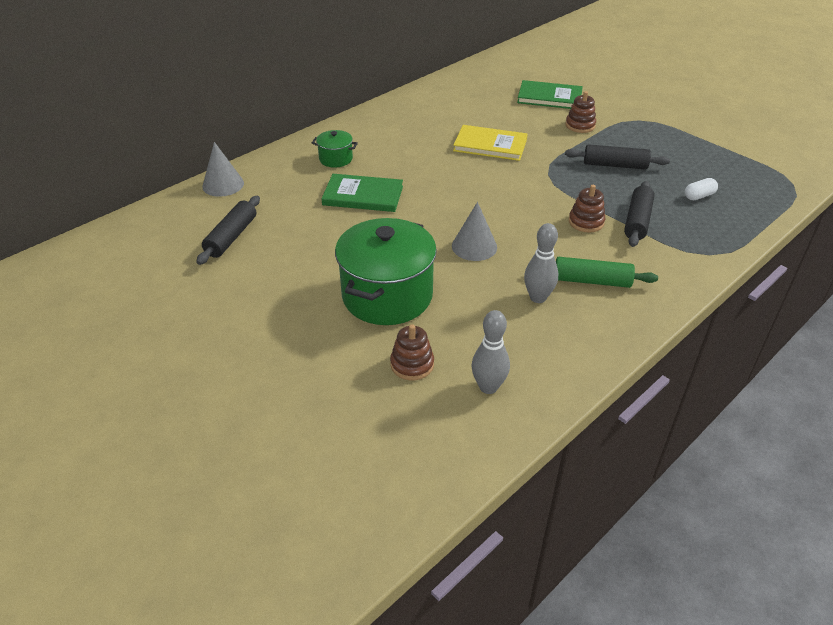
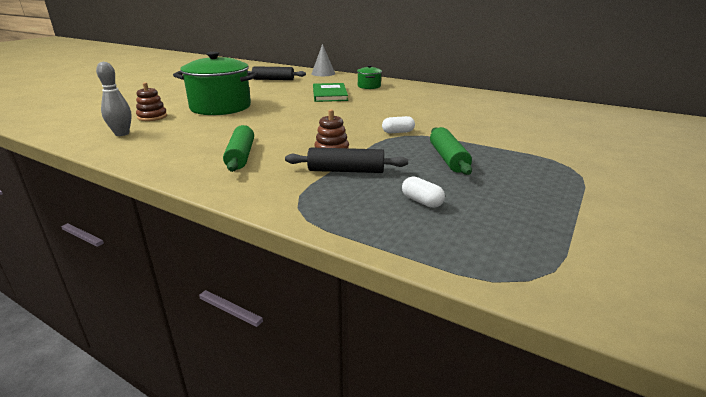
camera: 75 degrees right, 15 degrees down
(474, 246) = (280, 121): grey cone -> none
(490, 145) = (431, 116): yellow book -> none
(538, 175) = (398, 132): none -> white capsule
(538, 297) = (217, 140): grey bowling pin -> none
(549, 97) = (553, 129): green book -> none
(580, 125) = (513, 142): brown stacking toy -> none
(615, 165) = (448, 158): black rolling pin -> green rolling pin

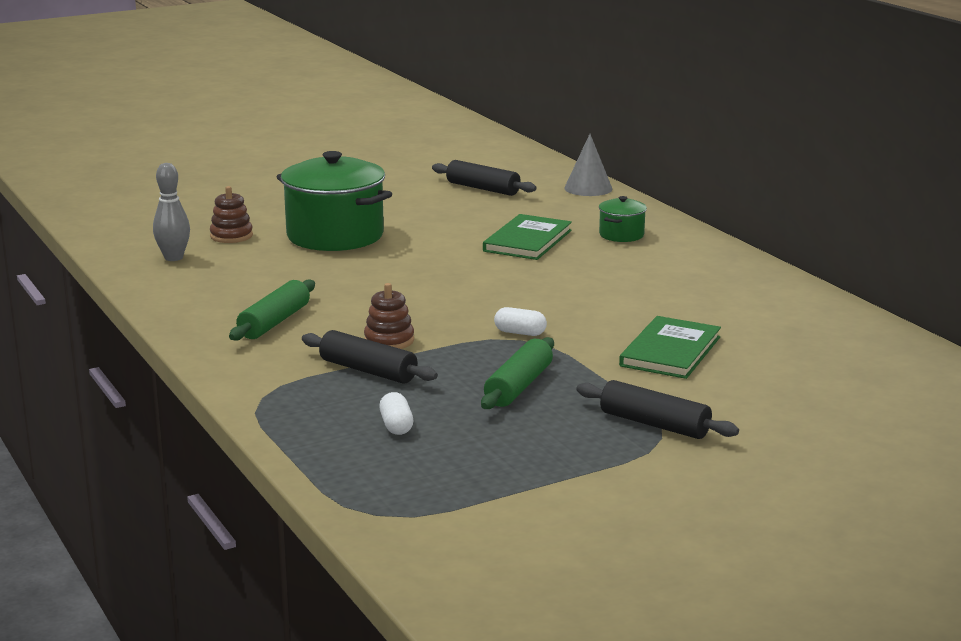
camera: 30 degrees right, 5 degrees down
(484, 125) = (670, 351): none -> green book
(553, 161) = (654, 424): none -> black rolling pin

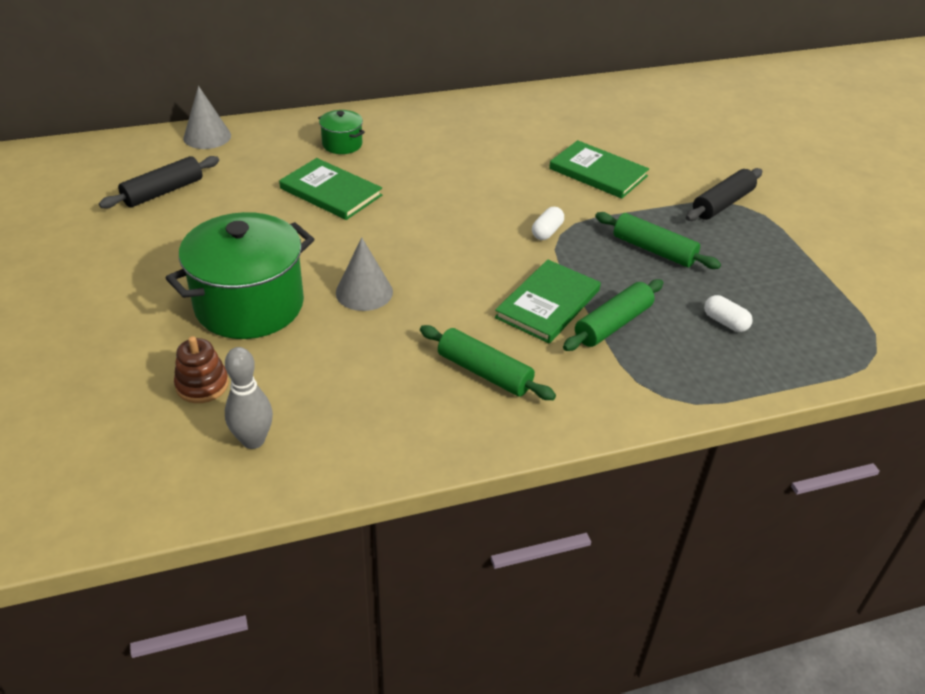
camera: 80 degrees left, 20 degrees up
(368, 371) = (613, 324): black rolling pin -> green rolling pin
(372, 270) = (364, 292): none -> grey cone
(389, 340) = (548, 304): brown stacking toy -> green book
(396, 426) = (725, 322): white capsule -> white capsule turned 45 degrees clockwise

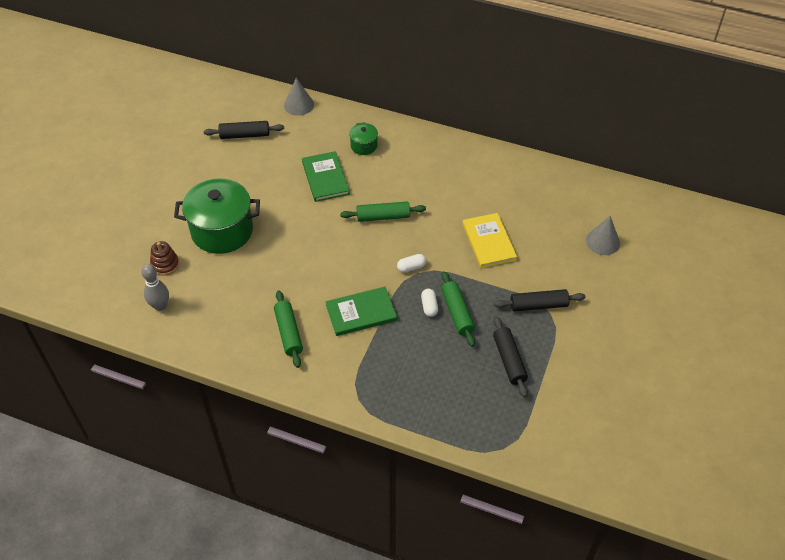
camera: 40 degrees right, 10 degrees up
(364, 292) = (280, 253): grey cone -> grey cone (602, 242)
(598, 172) = (489, 242): green book -> yellow book
(613, 324) = (380, 344): green rolling pin -> green rolling pin (383, 217)
(725, 322) = (441, 379): white capsule -> white capsule (429, 306)
(764, 266) = (509, 360): none -> black rolling pin

